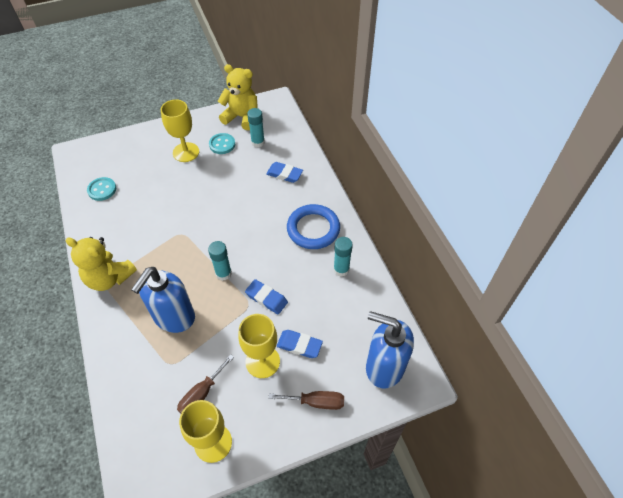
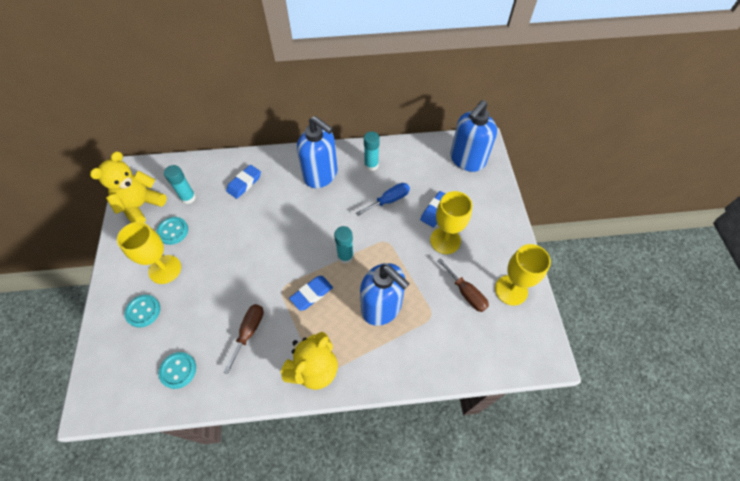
camera: 75 degrees left, 5 degrees up
(148, 153) = (143, 311): none -> turquoise button
(266, 298) = (383, 226): blue eraser -> blue eraser (311, 294)
(300, 296) = (389, 200): none -> blue screwdriver
(313, 229) = (321, 175): blue ring -> blue soap dispenser
(316, 402) = (487, 210): brown screwdriver -> brown screwdriver (249, 332)

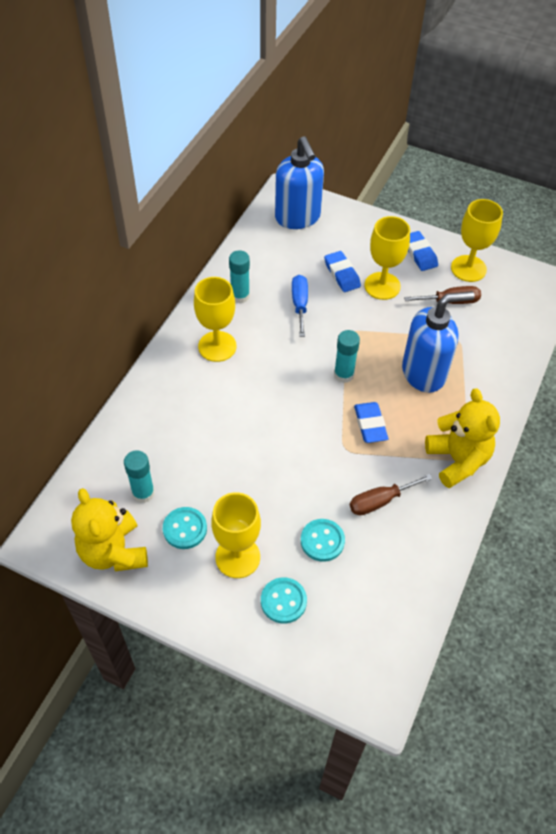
camera: 60 degrees left, 5 degrees down
(178, 370) = (386, 589): turquoise button -> turquoise button (322, 541)
(244, 183) = (168, 425): blue eraser -> blue eraser (419, 254)
(249, 332) = (380, 501): brown screwdriver -> brown screwdriver turned 75 degrees counterclockwise
(321, 175) = (217, 346): blue soap dispenser -> yellow goblet

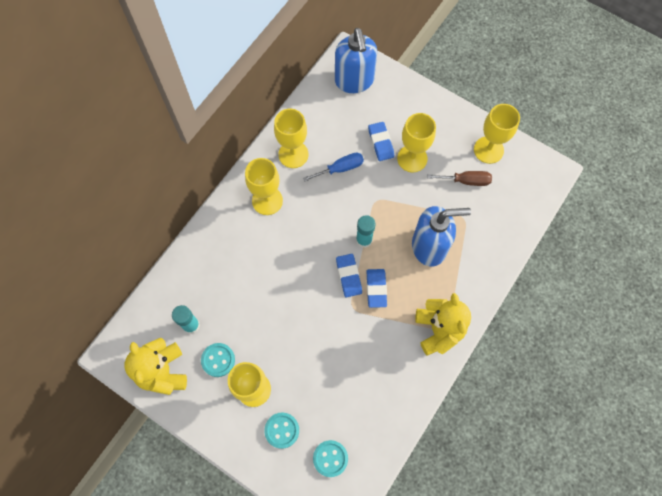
camera: 10 degrees right, 15 degrees up
(240, 296) = (293, 154): turquoise glue stick -> yellow goblet
(300, 304) = (340, 168): blue screwdriver -> blue screwdriver turned 60 degrees clockwise
(322, 541) = (320, 385): turquoise button -> turquoise button (330, 458)
(380, 501) = (370, 357): brown screwdriver -> none
(419, 254) = (450, 130): blue eraser -> blue eraser (348, 276)

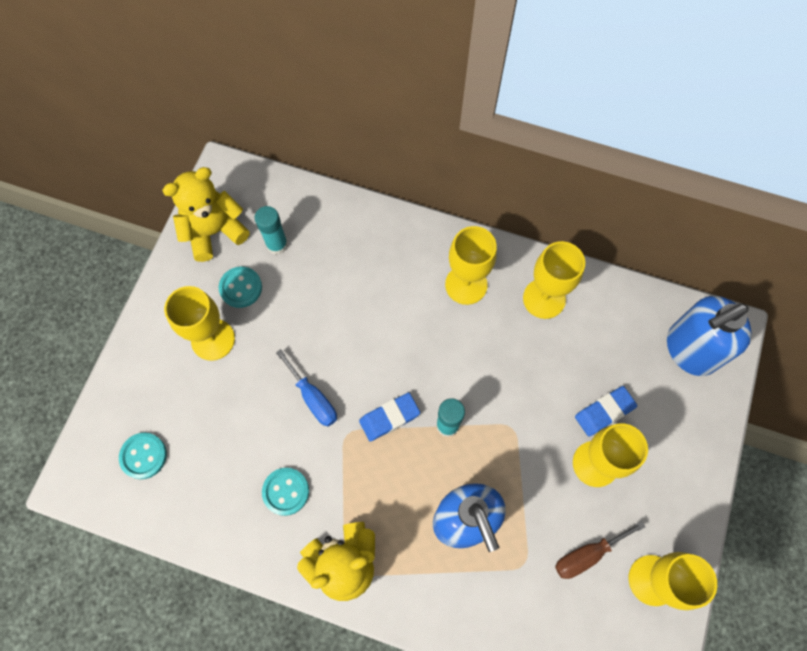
camera: 75 degrees right, 0 degrees up
(282, 430) = (168, 387): turquoise button -> turquoise button (286, 491)
(340, 168) = (544, 366): blue screwdriver -> blue screwdriver (313, 398)
(376, 289) = (381, 459): blue eraser -> none
(466, 181) = (587, 554): brown screwdriver -> brown screwdriver turned 75 degrees clockwise

